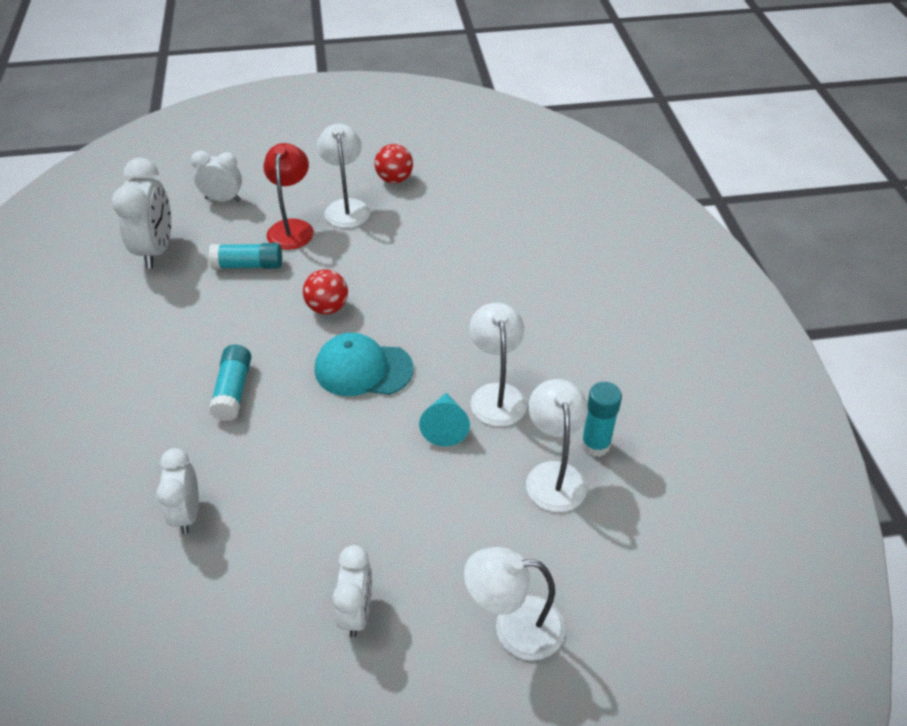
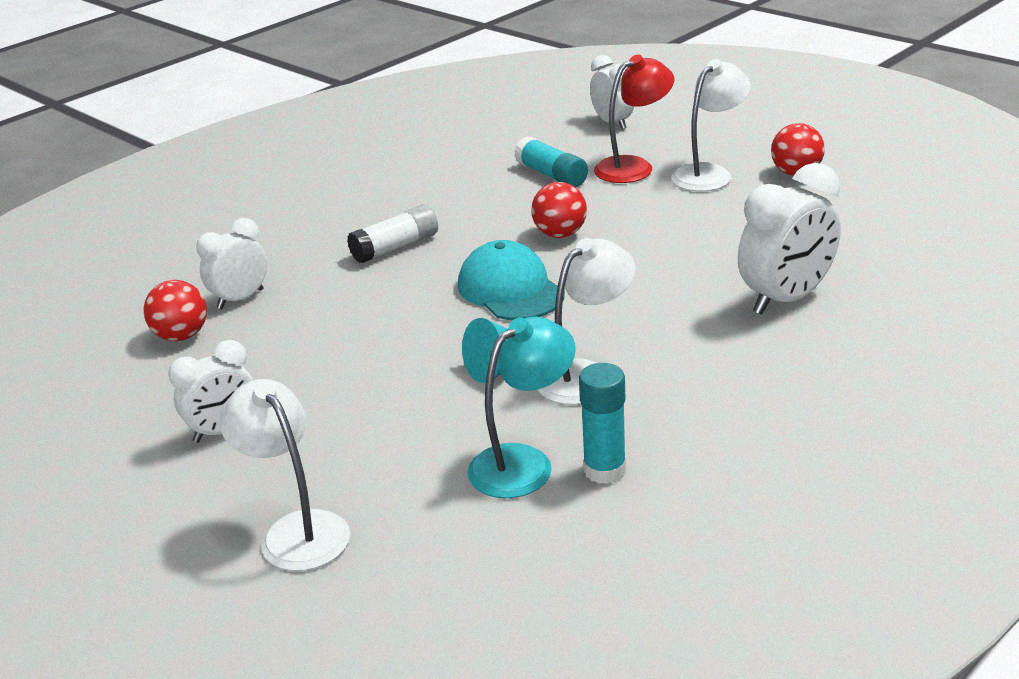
camera: 55 degrees right, 15 degrees down
(156, 250) = (503, 134): white clock -> white clock (786, 299)
(195, 576) = (181, 336): none -> red ball
(233, 390) = (395, 247): turquoise glue stick -> white glue stick
(554, 475) = (524, 463): white lamp -> turquoise lamp

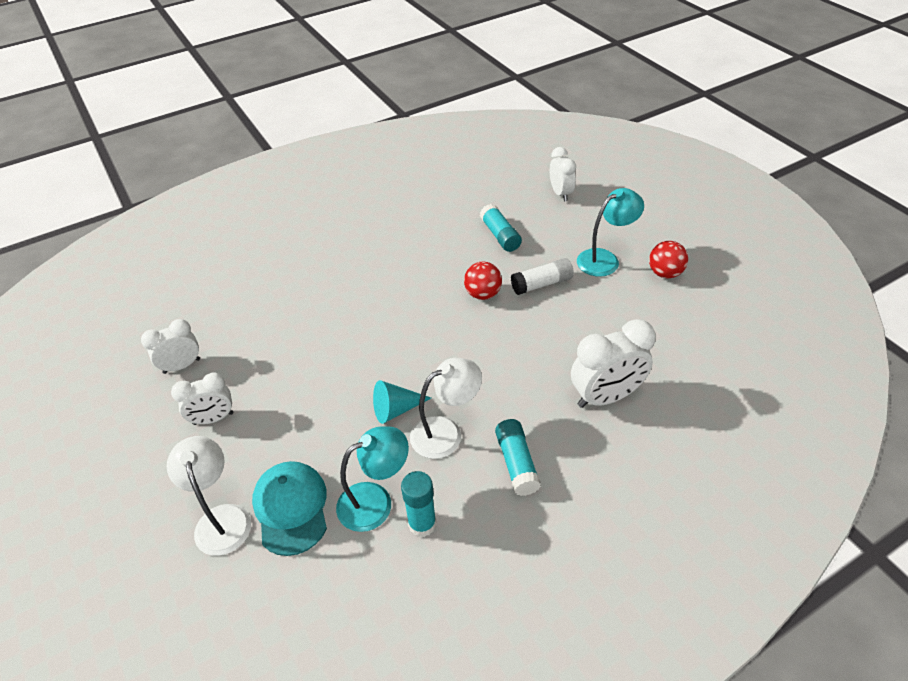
camera: 15 degrees right, 15 degrees up
(181, 336) = (221, 327): red ball -> none
(240, 299) = (267, 303): white clock -> white clock (182, 366)
(395, 247) = (376, 280): white glue stick -> white glue stick (541, 284)
(510, 289) = (430, 338): turquoise cap -> turquoise cap (291, 508)
(633, 167) = (557, 240): red lamp -> none
(703, 385) = (516, 463): none -> turquoise glue stick
(709, 173) = (605, 259): white lamp -> turquoise lamp

